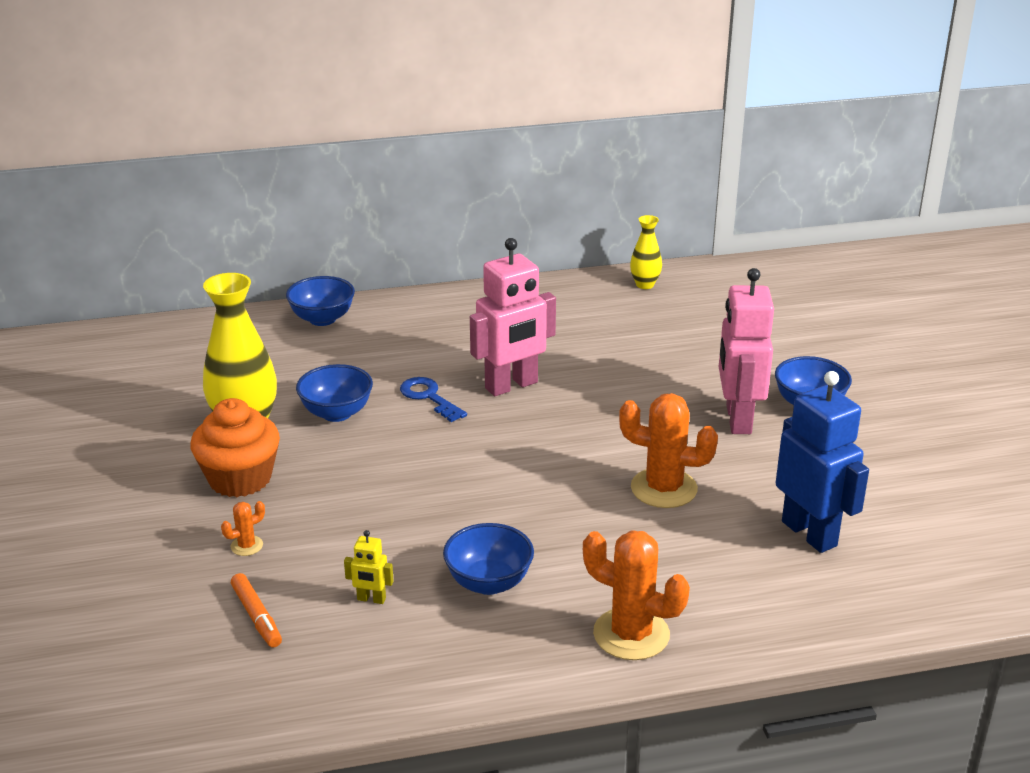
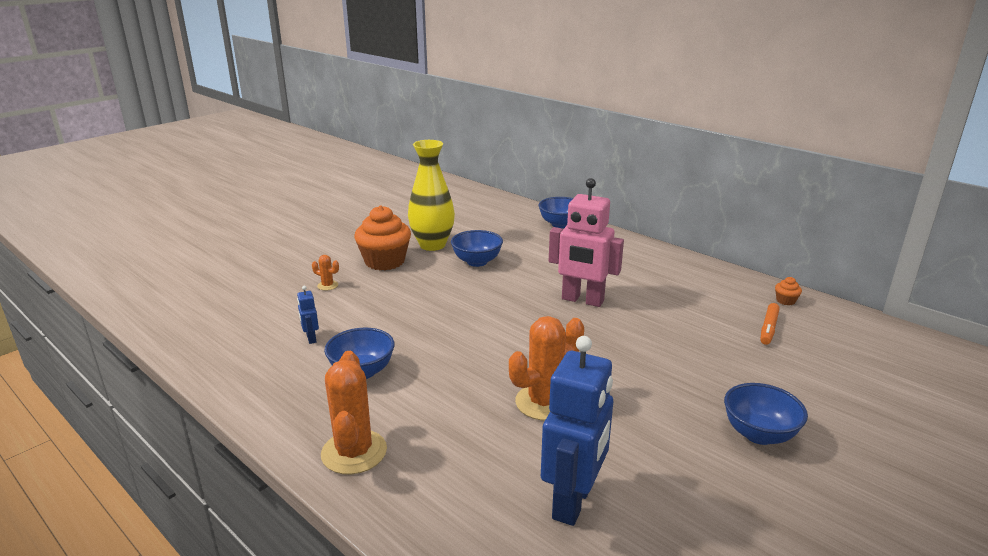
camera: 55 degrees right, 5 degrees down
(257, 616) = (268, 312): orange marker -> orange marker (768, 328)
(371, 599) = (311, 338): yellow robot -> blue robot
(429, 397) = (530, 280): blue key -> none
(645, 285) = (785, 301): yellow vase -> orange cupcake
(664, 488) = (544, 402): orange cactus -> orange cactus turned 75 degrees clockwise
(737, 419) = (680, 404): pink robot -> none

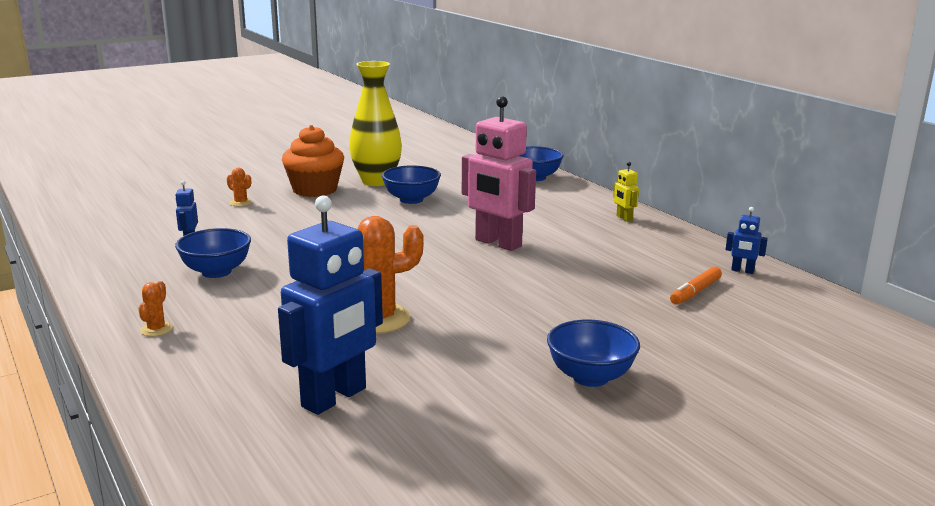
camera: 15 degrees right, 5 degrees down
(354, 452) = (156, 329): orange cactus -> orange cactus, size x0.46
(660, 259) = (624, 218): none -> yellow robot
(785, 301) = (742, 271): orange cupcake -> blue robot

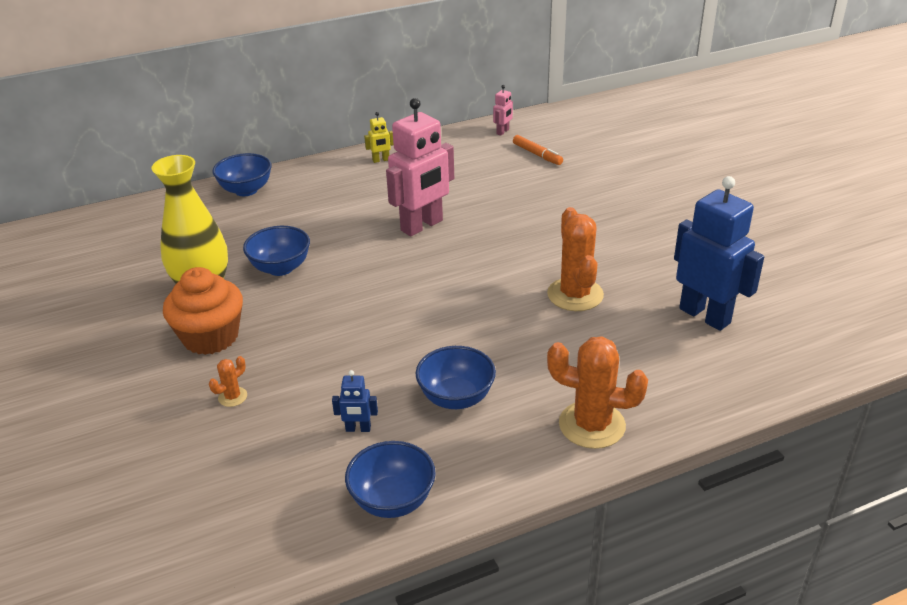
camera: 80 degrees left, 15 degrees up
(156, 329) = (592, 425): orange cactus -> orange cactus, size x2.18
(590, 377) = (665, 210): blue bowl -> blue bowl (392, 500)
(742, 271) = (503, 132): blue robot -> pink robot

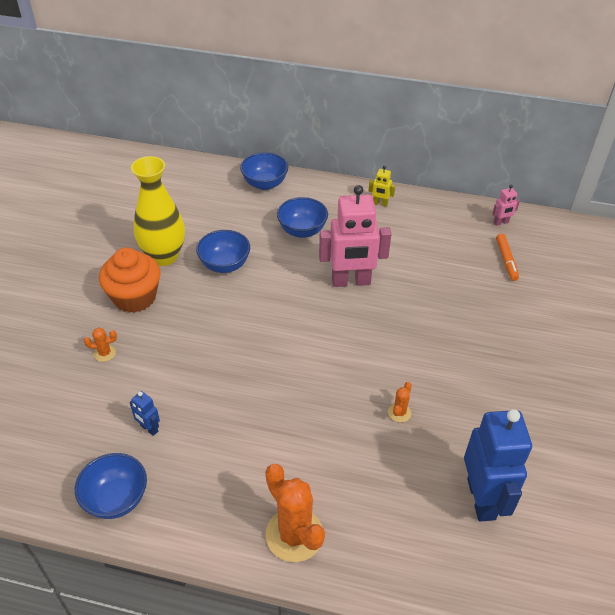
camera: 35 degrees right, 10 degrees up
(456, 398) = (229, 446): blue bowl -> blue bowl (302, 231)
(575, 295) = (399, 412): orange cactus -> orange cactus, size x0.46

